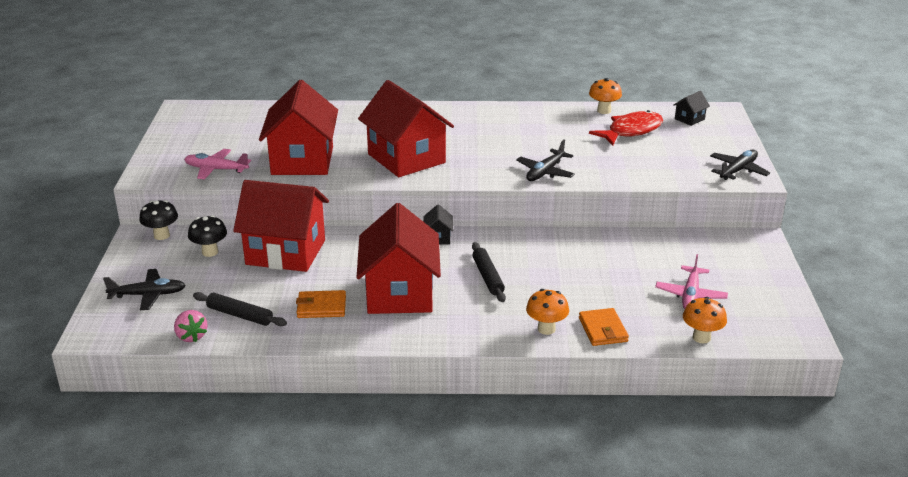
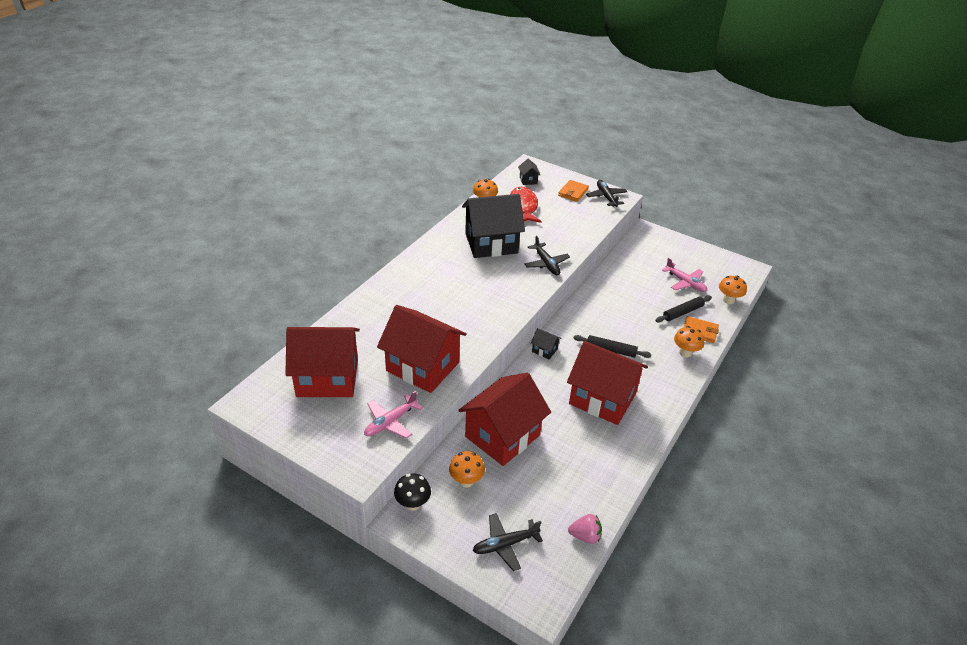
camera: 60 degrees left, 10 degrees up
(148, 295) = (505, 544): black plane -> black plane turned 135 degrees counterclockwise
(210, 252) = (466, 481): black mushroom -> orange mushroom
(240, 315) = (574, 496): black rolling pin -> black rolling pin (683, 312)
(321, 307) = (593, 445): orange wallet -> orange wallet (573, 192)
(406, 158) = (470, 313): red house -> red house (327, 378)
(536, 135) = (491, 243): none -> black house

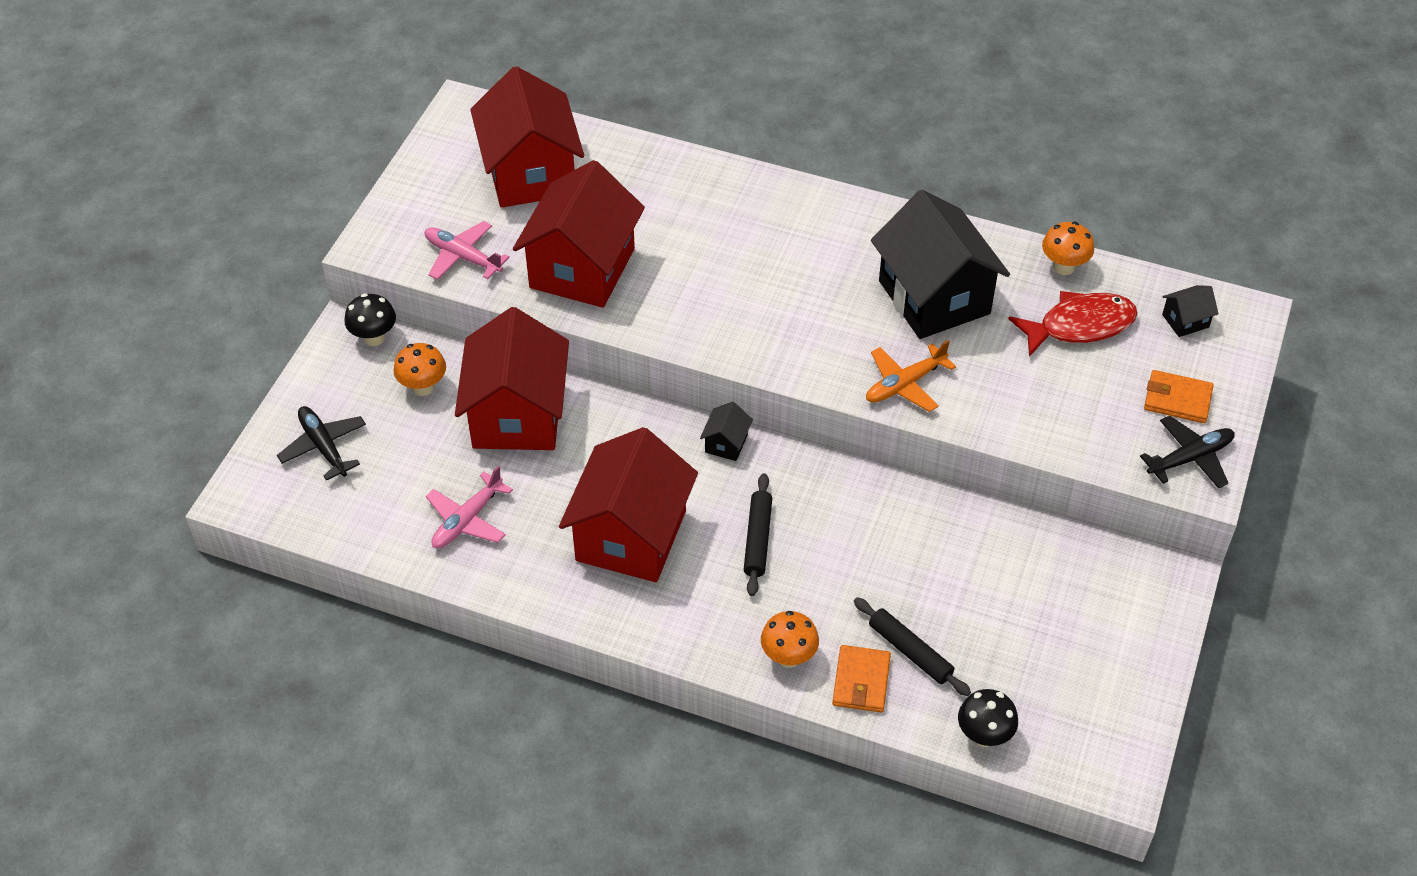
camera: 80 degrees right, 10 degrees up
(502, 436) = (517, 415): red house -> red house turned 60 degrees clockwise
(546, 264) = (904, 384): black plane -> orange plane
(585, 536) = (351, 536): pink strawberry -> none
(685, 282) = (1013, 655): pink plane -> pink plane (467, 520)
(728, 300) = (984, 735): orange mushroom -> black mushroom

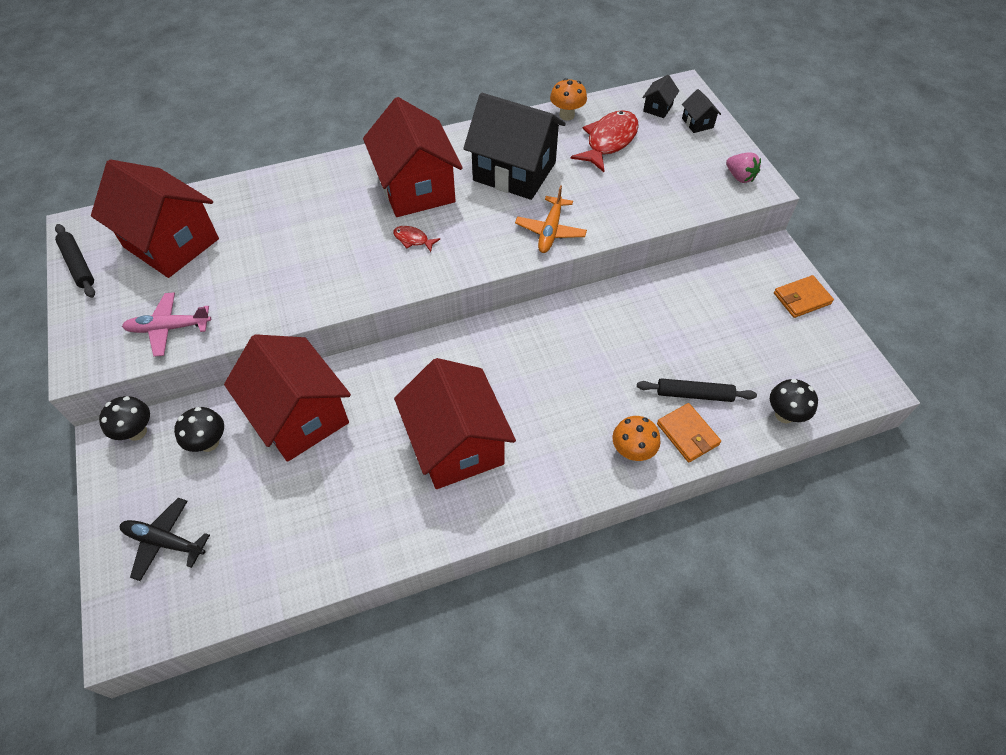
camera: 40 degrees left, 5 degrees up
(423, 387) = (209, 443): orange mushroom -> black mushroom
(467, 520) = (330, 517): pink plane -> none
(582, 268) = (269, 284): red house -> red house (416, 188)
(726, 443) = (459, 342): black house -> black house (697, 123)
(756, 307) = (413, 239): none -> red fish
(758, 539) = (538, 389): black rolling pin -> black rolling pin (78, 265)
(1177, 399) = (699, 150): orange wallet -> orange wallet (802, 298)
(1190, 458) = (740, 177): black plane -> pink strawberry

